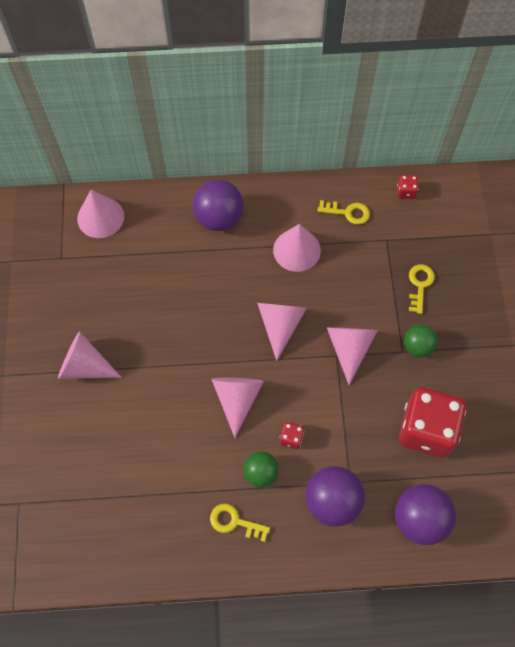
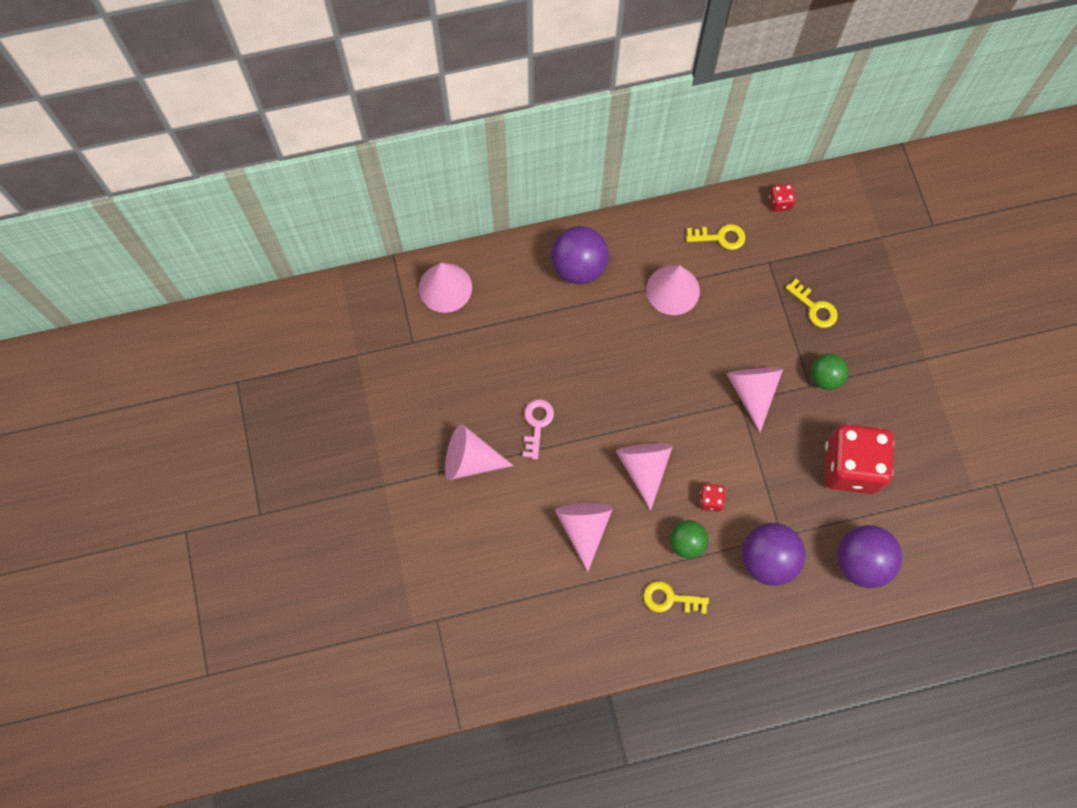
camera: 10 degrees left, 5 degrees up
(151, 345) = (537, 424): none -> pink key
(280, 325) = (672, 378): pink cone -> pink cone (584, 528)
(420, 285) = (814, 308): yellow key -> yellow key turned 135 degrees clockwise

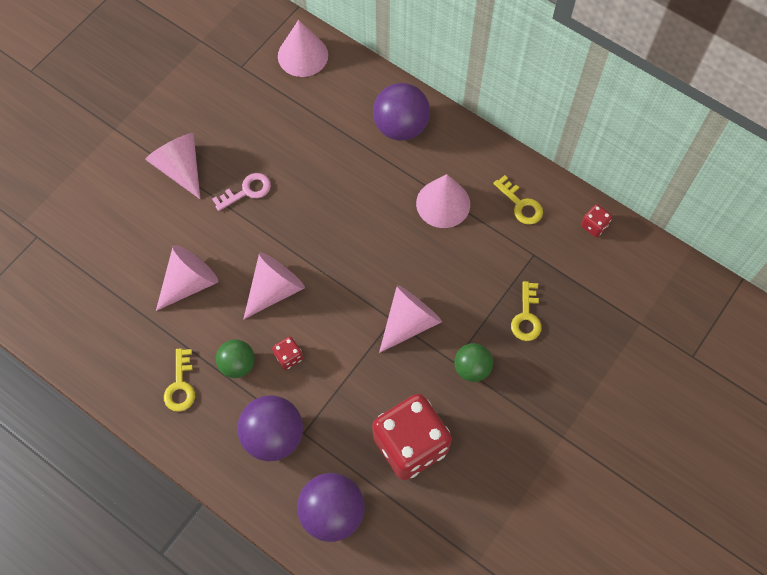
camera: 50 degrees right, 5 degrees down
(670, 599) = (180, 386): yellow key -> yellow key turned 150 degrees counterclockwise

